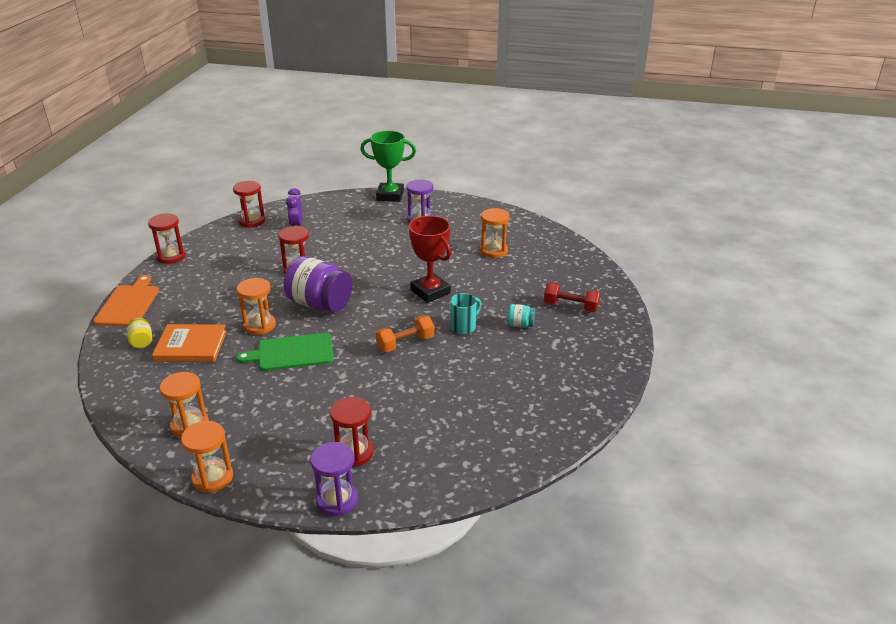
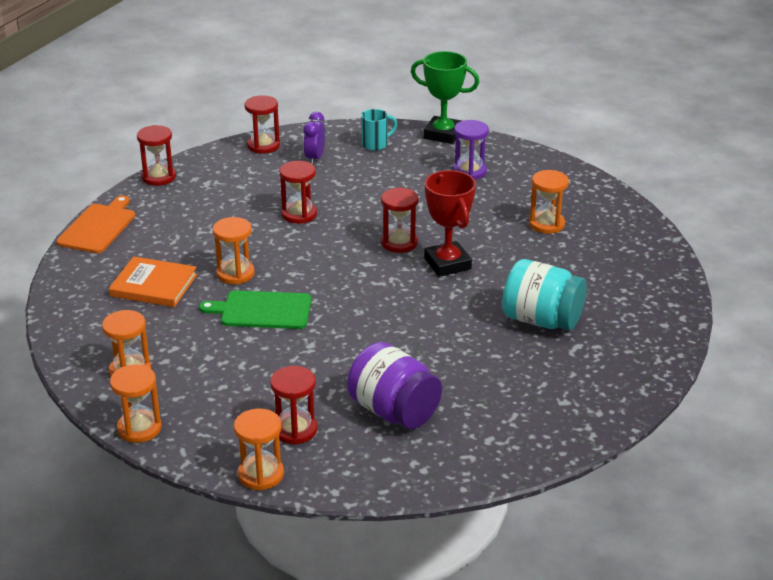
camera: 15 degrees right, 0 degrees up
(141, 342) = (102, 272): yellow jar -> none
(320, 304) = (311, 259): purple jar -> purple jar (393, 411)
(337, 500) = (261, 474): purple hourglass -> orange hourglass
(386, 281) = (399, 243): none -> red hourglass
(405, 343) = (395, 320): orange dumbbell -> none
(464, 327) = (471, 312): turquoise mug -> turquoise mug (376, 144)
(520, 325) = (541, 320): turquoise jar -> turquoise jar, size x2.23
(571, 307) = (614, 308): red dumbbell -> none

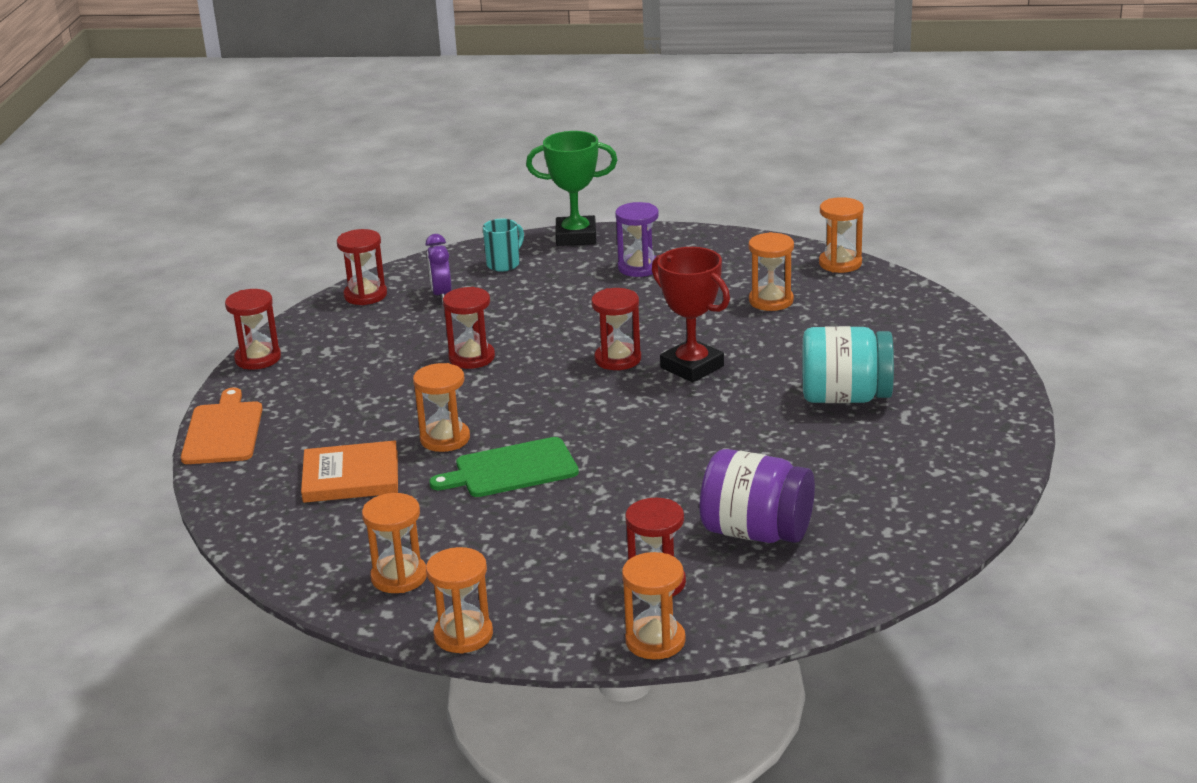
camera: 20 degrees left, 5 degrees down
(623, 206) = (840, 263): none -> orange hourglass

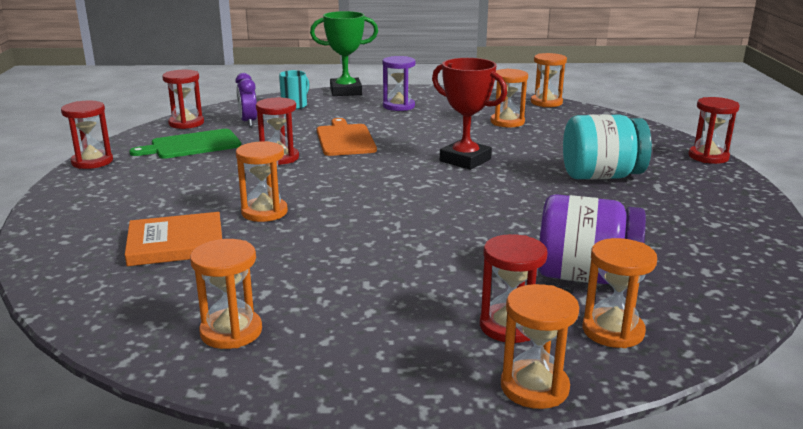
camera: 10 degrees left, 5 degrees down
(223, 431) = (52, 212): orange cutting board -> orange cutting board (345, 139)
(463, 635) = (312, 391): orange hourglass -> orange hourglass (613, 331)
(511, 469) = (331, 233): green cutting board -> green cutting board (192, 145)
(618, 359) = (402, 156): red hourglass -> red hourglass (708, 157)

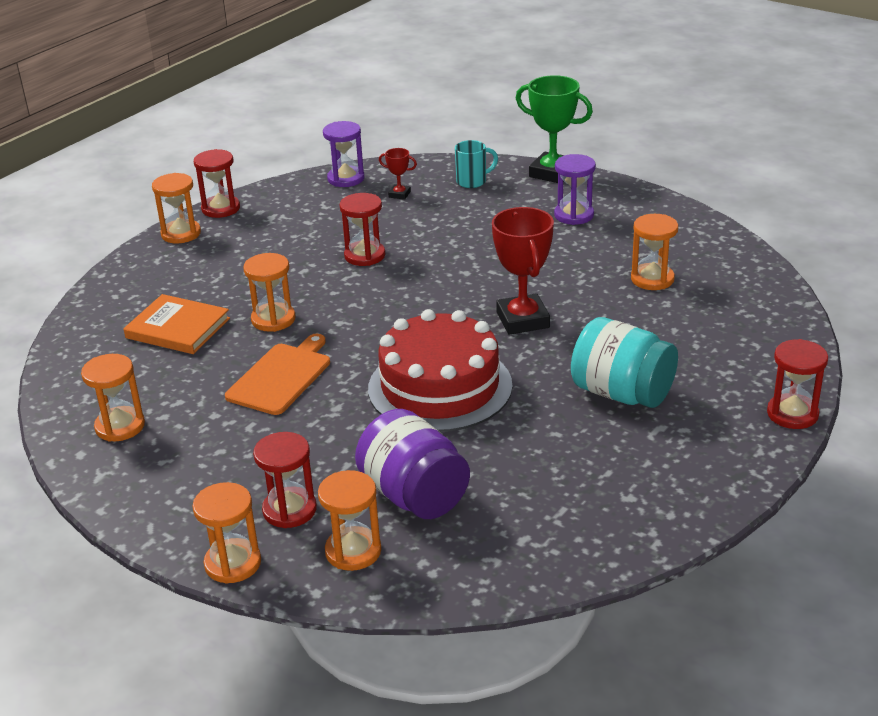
camera: 40 degrees right, 10 degrees up
(186, 123) = (346, 179): red hourglass -> purple hourglass
(192, 145) = (316, 212): green cutting board -> none
(248, 122) = (399, 194): purple clock -> red trophy
(345, 139) = (453, 249): orange cutting board -> orange cutting board (281, 377)
(478, 210) = (440, 387): none -> red cake
(546, 102) = (750, 261): orange hourglass -> orange hourglass (181, 234)

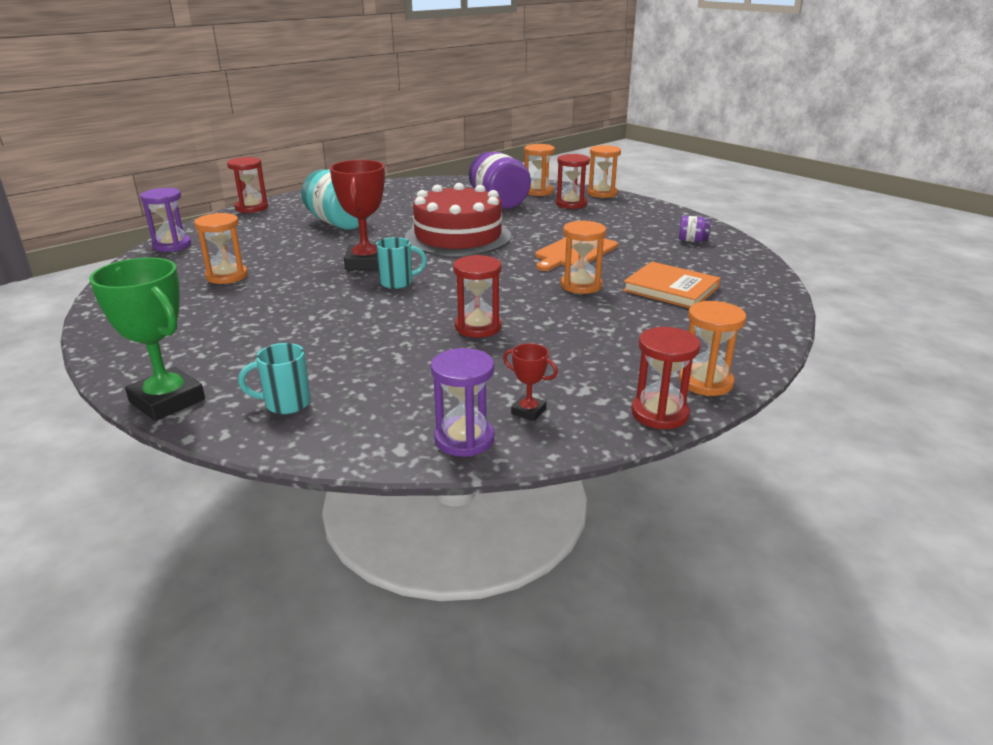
camera: 170 degrees left, 5 degrees down
(120, 426) = (692, 240): orange hourglass -> purple jar
(399, 194) = (399, 398): red trophy -> red trophy (528, 411)
(467, 296) = (398, 283): none -> turquoise mug
(574, 215) = (217, 340): purple hourglass -> purple hourglass (172, 245)

